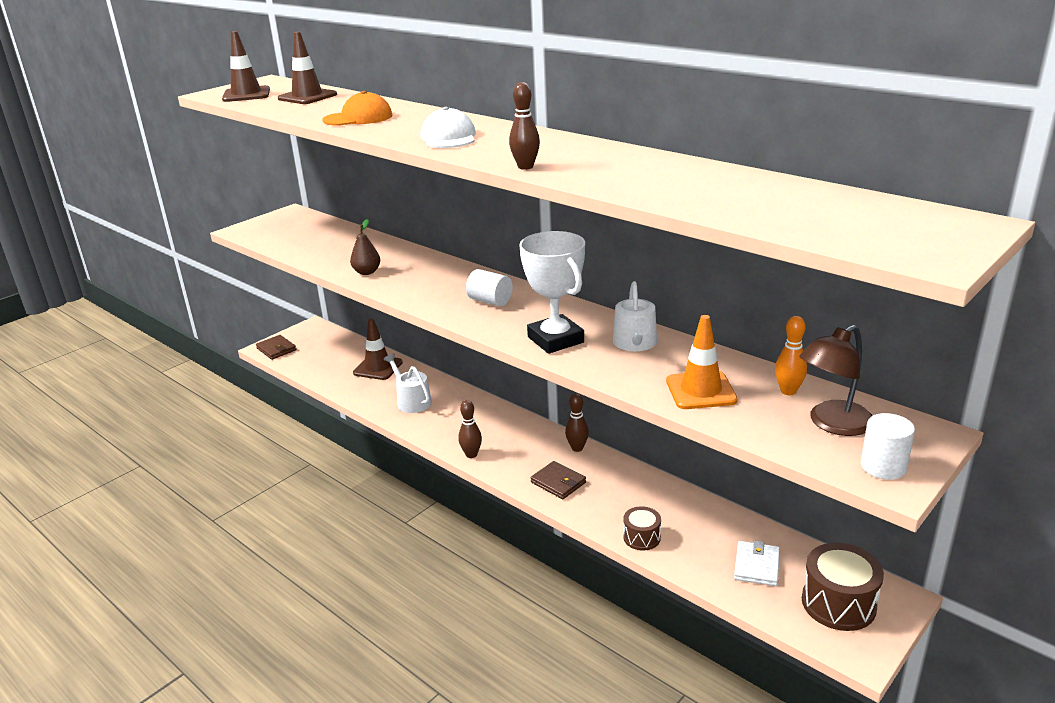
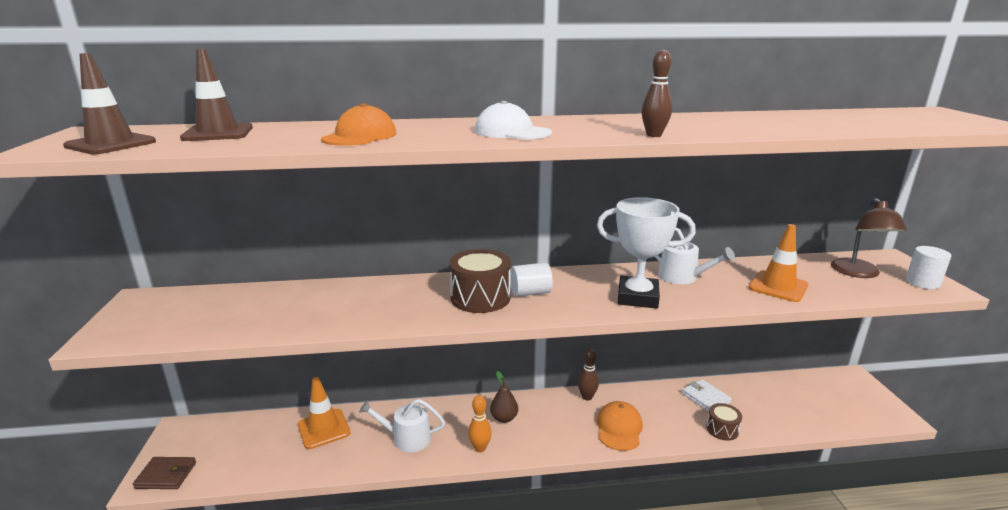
camera: 50 degrees left, 5 degrees down
(367, 272) = (368, 316): brown pear -> brown pear (504, 418)
(378, 368) = (324, 429): brown traffic cone -> orange traffic cone
(471, 454) = (530, 449): brown bowling pin -> none
(558, 482) = (619, 428): brown wallet -> orange cap
(757, 566) = (790, 403): white wallet -> white wallet (705, 398)
(788, 391) = (804, 266): orange bowling pin -> orange bowling pin (480, 448)
(838, 603) = (847, 397): brown drum -> brown drum (480, 298)

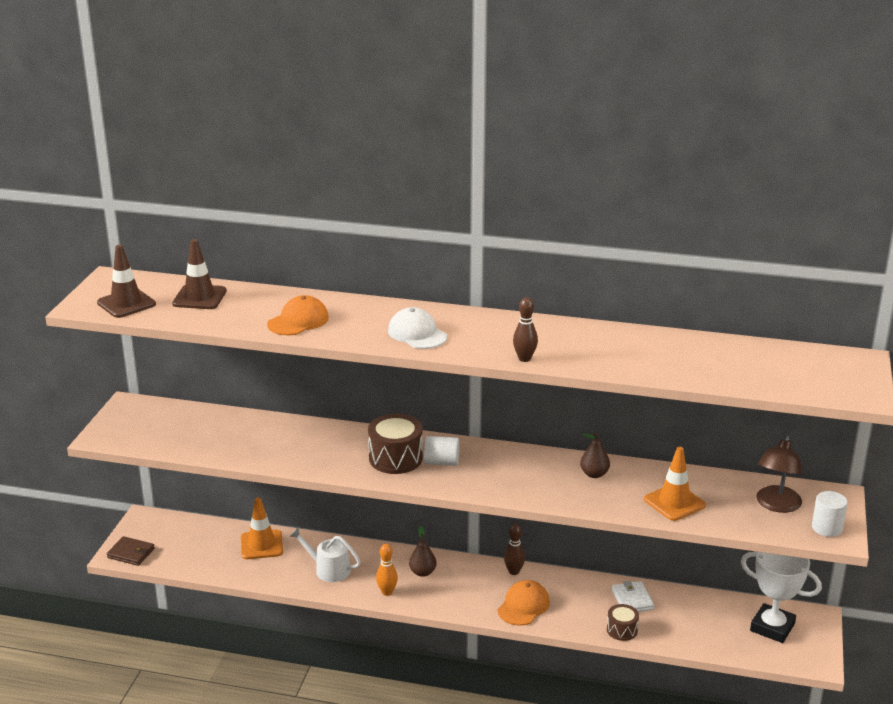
camera: 20 degrees right, 5 degrees up
(637, 297) = (531, 486): white trophy -> white trophy (772, 627)
(682, 277) = (594, 474): white watering can -> brown pear

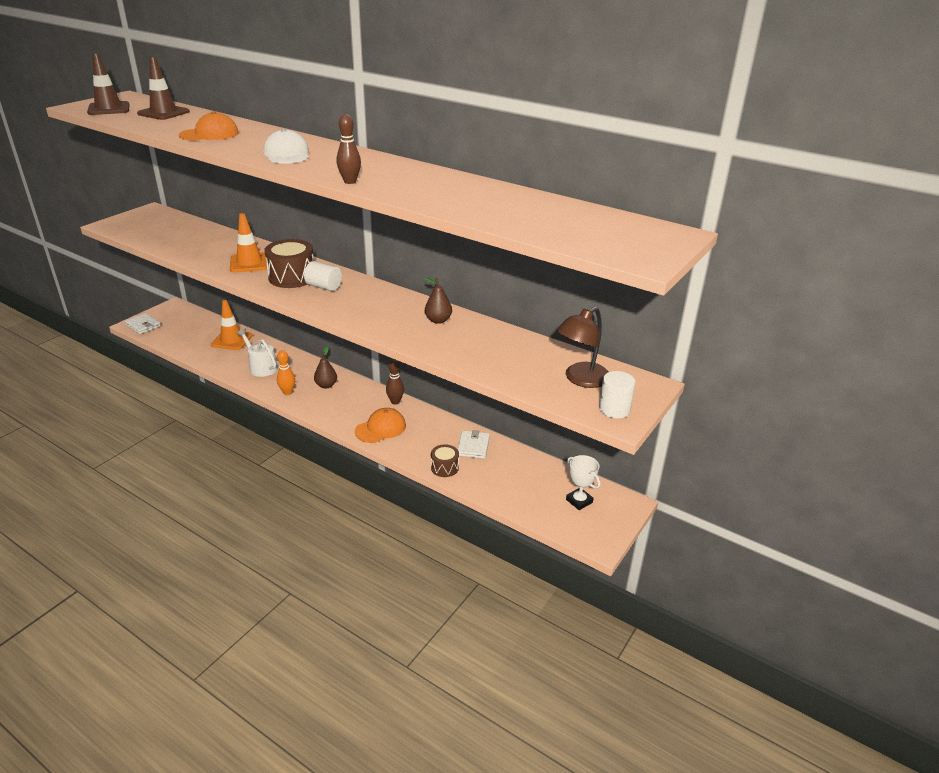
camera: 20 degrees right, 5 degrees up
(131, 553) = (143, 325): brown wallet -> white wallet
(674, 502) = (487, 356): orange traffic cone -> orange traffic cone (249, 263)
(772, 627) = (579, 501): white trophy -> white trophy, size x0.58

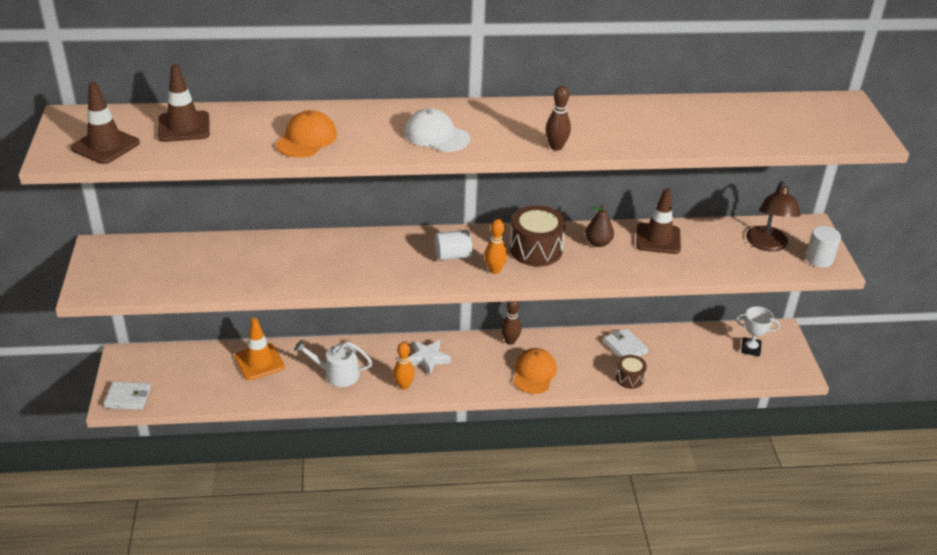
camera: 40 degrees left, 5 degrees up
(249, 263) = (338, 263): orange traffic cone -> none
(292, 277) = (407, 260): brown drum -> brown drum (536, 249)
(326, 385) = (427, 359): brown pear -> white star
(335, 305) = (494, 270): none -> orange bowling pin
(490, 337) = (658, 239): none -> brown traffic cone

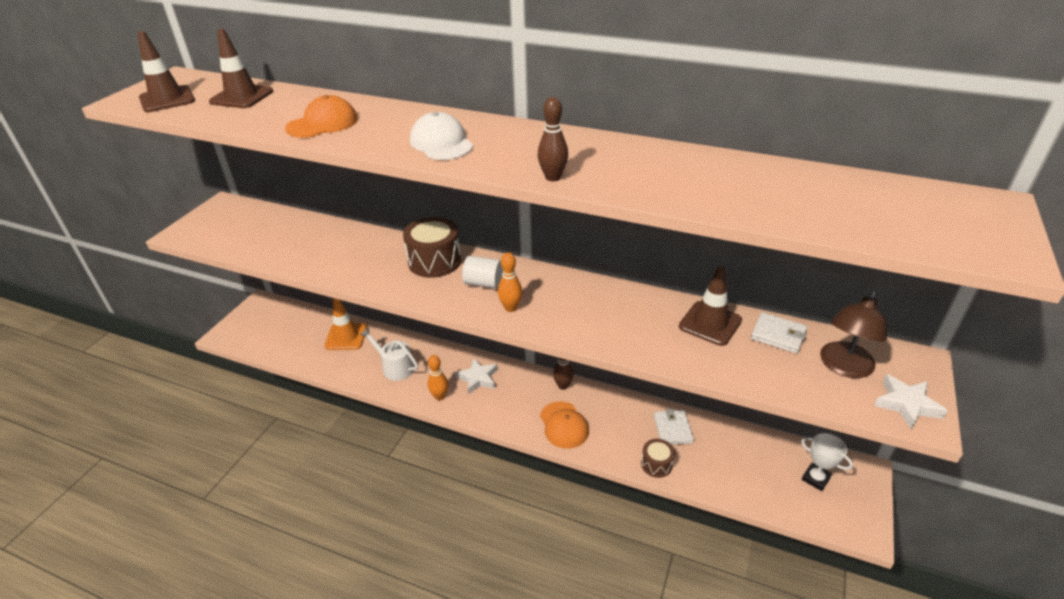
camera: 30 degrees right, 0 degrees up
(128, 398) = (235, 335): white wallet -> white wallet (778, 335)
(534, 373) = (564, 425): orange cap -> orange cap turned 120 degrees clockwise
(536, 249) = (568, 299): brown drum -> brown drum (434, 261)
(598, 243) = (639, 310): brown pear -> none
(819, 259) = (906, 404): white cylinder -> white star

